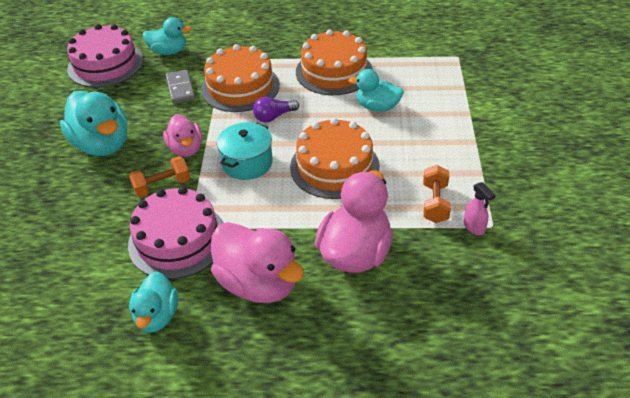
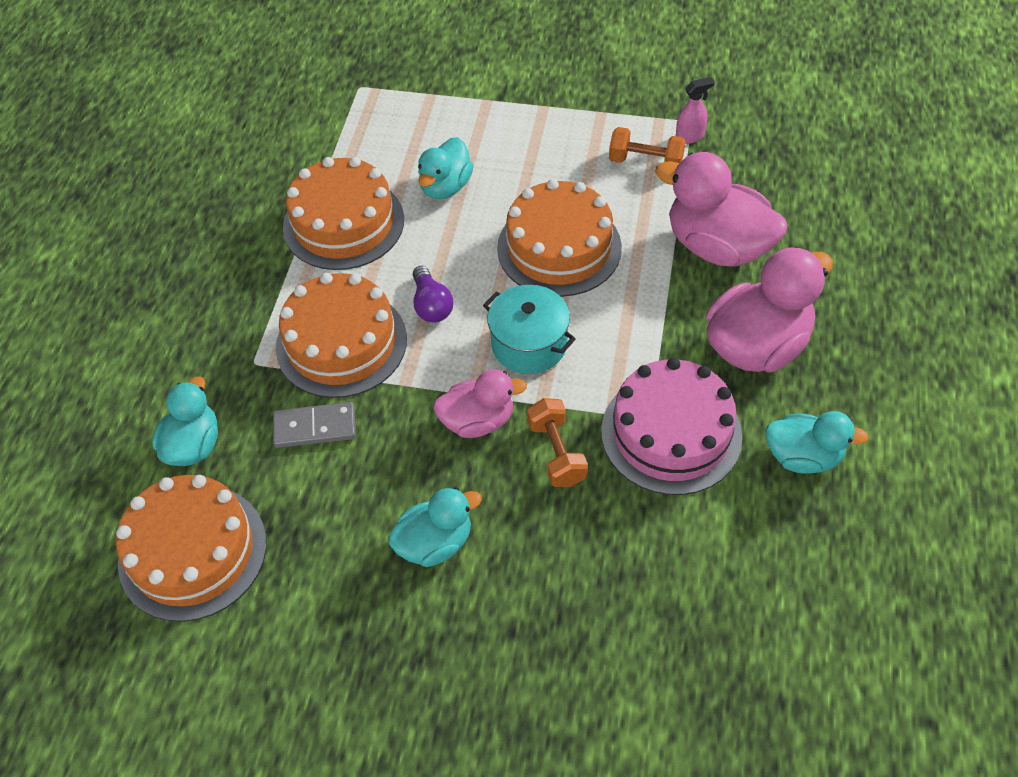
camera: 80 degrees left, 10 degrees up
(102, 144) = (435, 543): turquoise duck -> turquoise duck, size x0.61
(105, 64) = (192, 552): pink cake -> orange cake

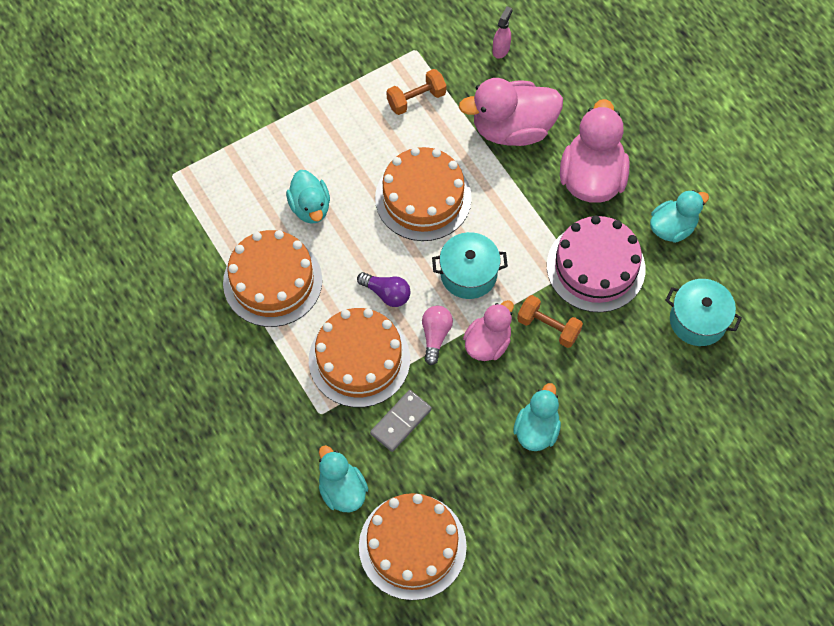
camera: 45 degrees left, 10 degrees up
(435, 375) = (435, 336): none -> pink light bulb
(690, 136) = (425, 61): pink spray bottle -> pink spray bottle (501, 49)
(735, 574) = (698, 320): none -> turquoise pot

